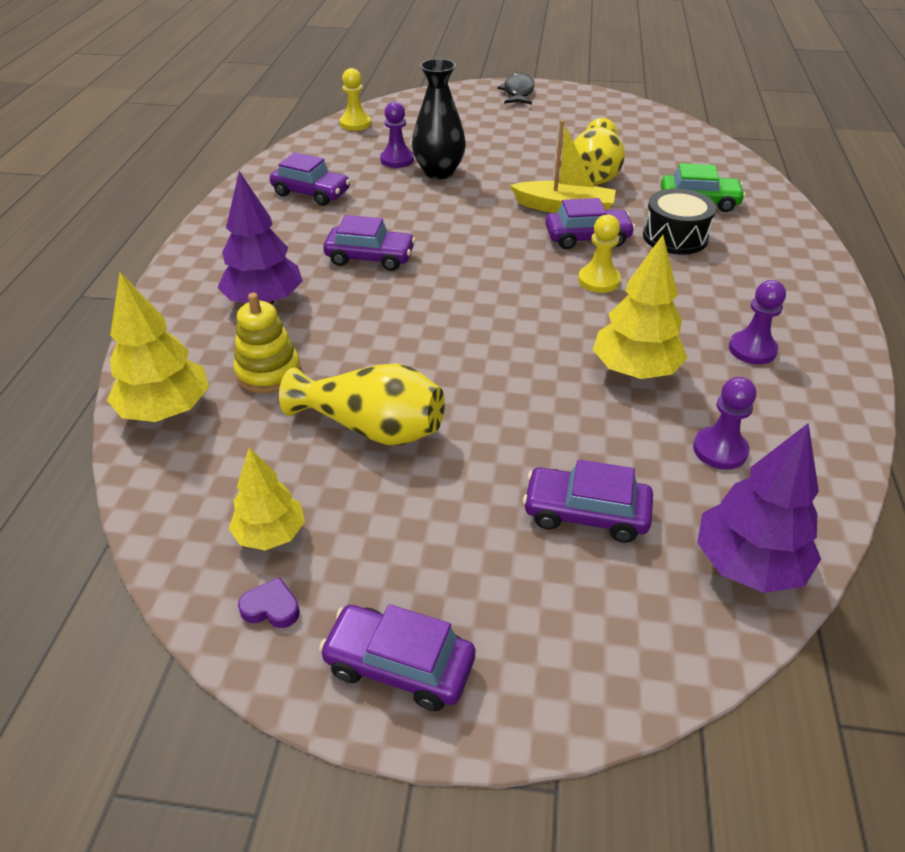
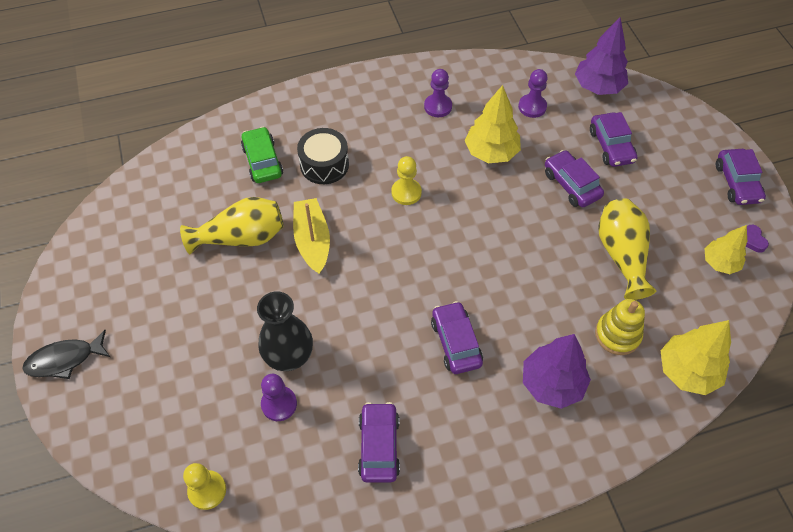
camera: 115 degrees left, 15 degrees up
(587, 238) = (352, 214): purple car -> purple car (571, 185)

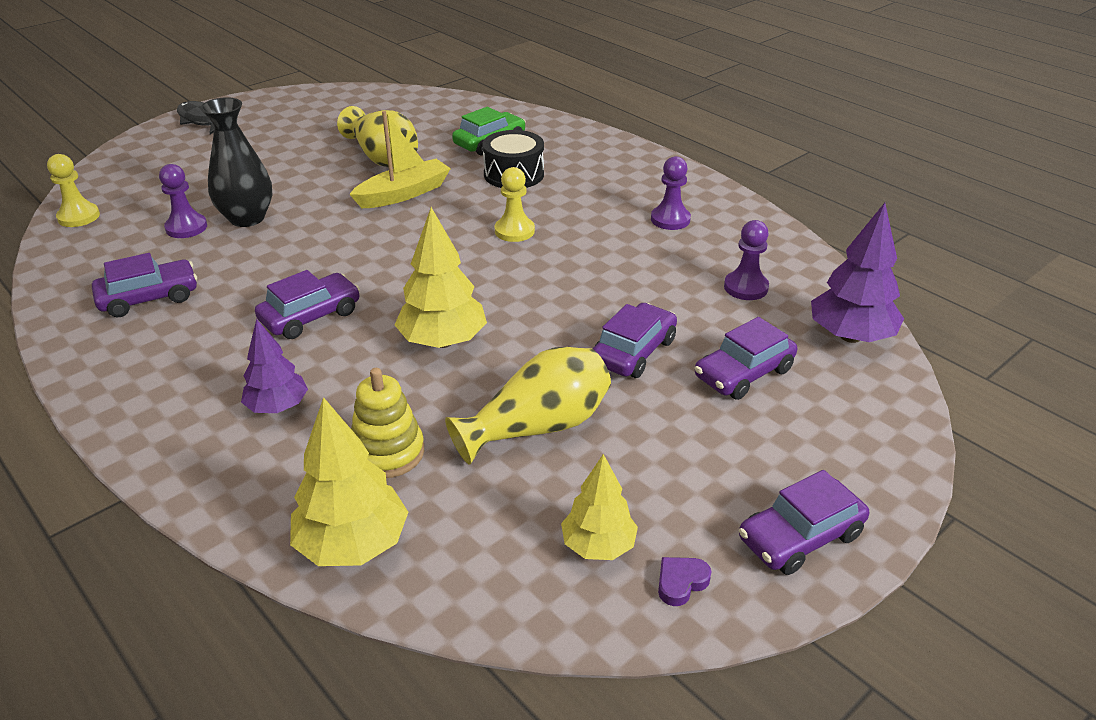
camera: 65 degrees right, 20 degrees down
(491, 152) = (631, 274): yellow tree -> yellow tree (443, 341)
(552, 384) = (277, 407): purple tree -> purple tree, size x0.66

